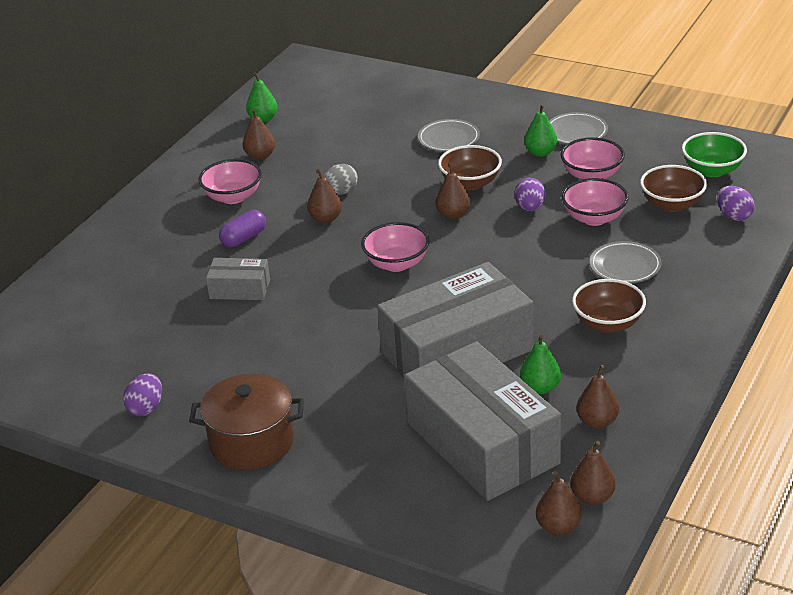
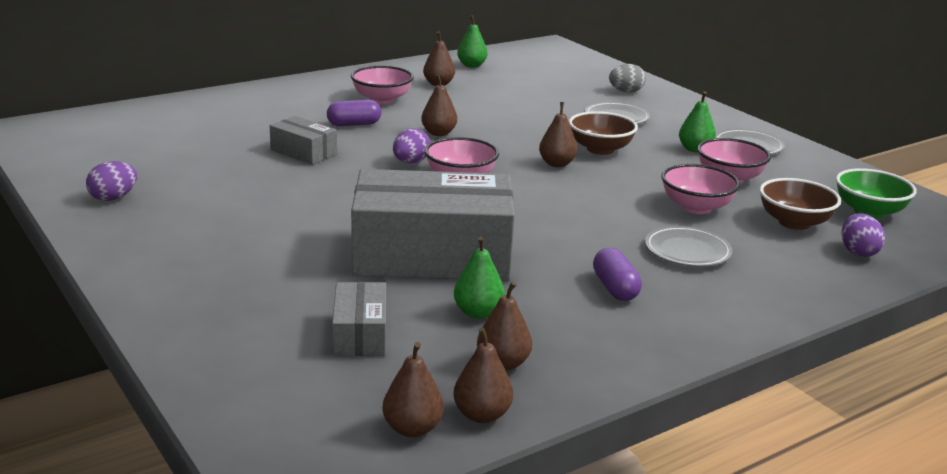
camera: 25 degrees right, 10 degrees down
(252, 442) = (157, 251): brown pot -> none
(340, 192) = (474, 122): grey egg -> grey egg (626, 91)
(482, 443) = (360, 334): grey box -> grey box, size x0.46
(530, 208) = (638, 181): purple egg -> purple egg (411, 162)
(558, 527) = (340, 440): brown pear -> brown pear (482, 415)
(608, 323) = (615, 288): brown bowl -> purple capsule

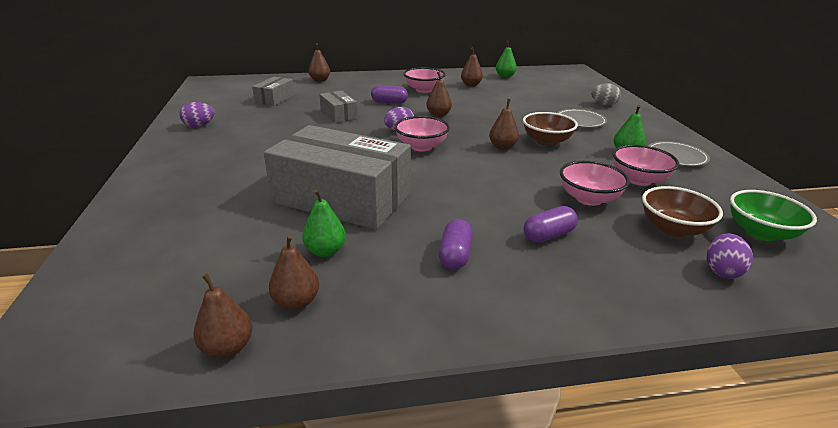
camera: 25 degrees right, 5 degrees up
(360, 334) = (224, 248): grey box -> grey box (275, 99)
(412, 428) = (163, 344): brown pear -> brown pear (320, 80)
(687, 251) = (548, 235): grey plate -> purple capsule

